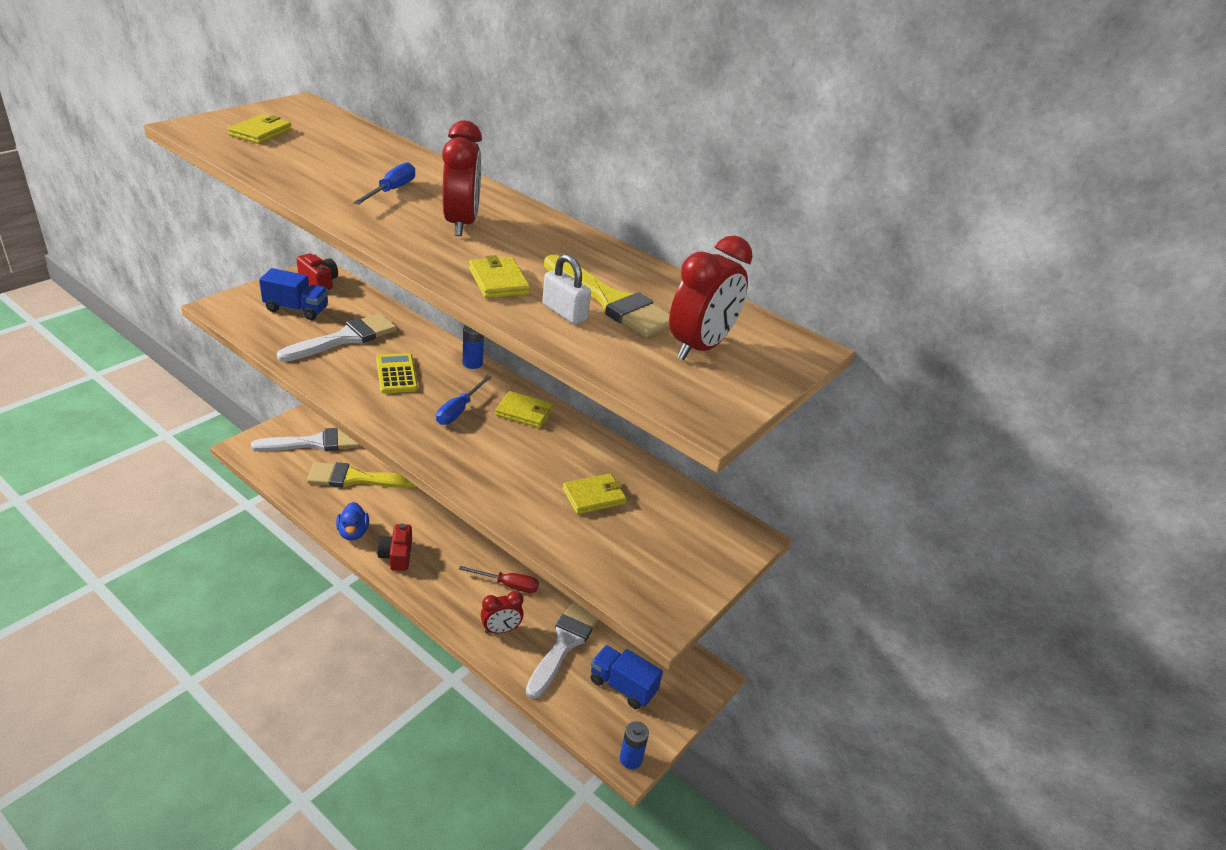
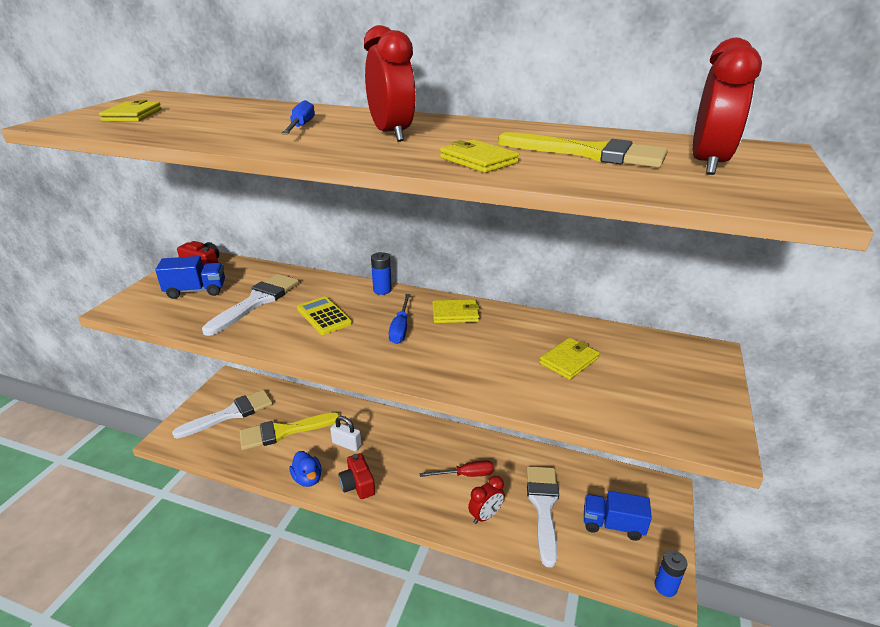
camera: 15 degrees left, 5 degrees down
(564, 312) = (566, 167): white padlock -> white padlock (347, 444)

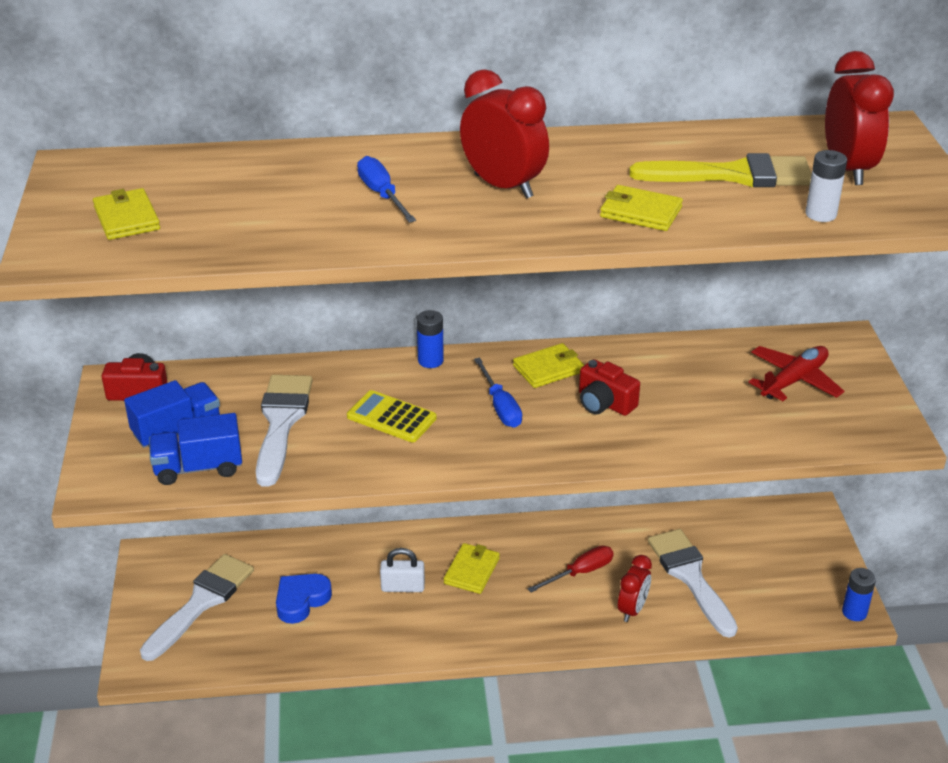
camera: 25 degrees left, 5 degrees up
(283, 432) = (301, 600): yellow brush -> blue heart
(308, 478) = (386, 645): blue duck -> none
(358, 484) = (456, 629): red camera -> red camera (604, 403)
(569, 361) = (714, 392): yellow wallet -> yellow wallet (471, 571)
(612, 525) = (774, 570): blue truck -> blue truck (198, 468)
(644, 370) = (794, 380): none -> red plane
(650, 185) = (820, 214): none -> white battery

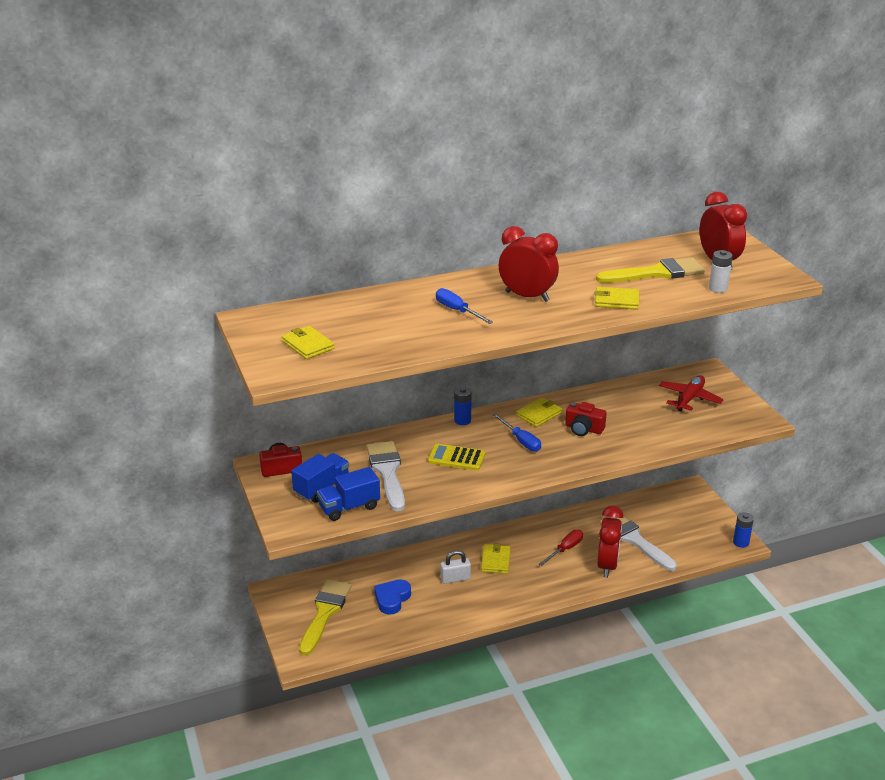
camera: 15 degrees left, 5 degrees down
(201, 602) = (325, 612): white brush -> yellow brush
(632, 609) = (607, 565): red clock -> red clock, size x1.57

